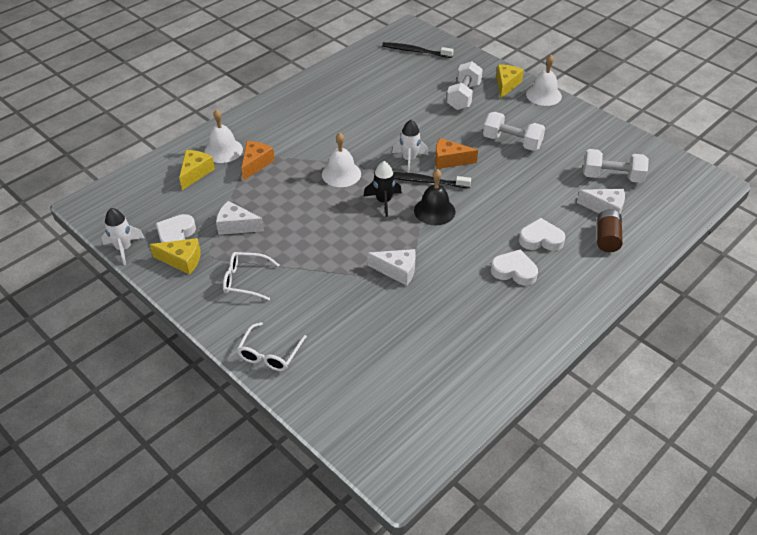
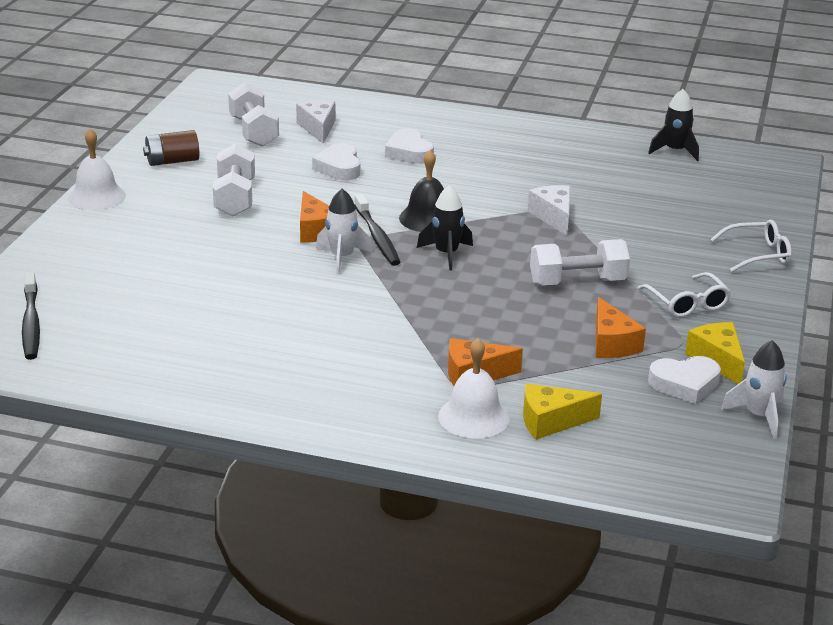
camera: 120 degrees left, 15 degrees down
(236, 226) = (612, 343): white cheese -> orange cheese
(341, 174) = (423, 298): white bell -> none
(460, 403) = (675, 151): none -> black rocket
(463, 96) = (146, 252): white dumbbell -> white dumbbell (577, 282)
(506, 85) = (88, 227): yellow cheese -> none
(514, 271) = (476, 157): white heart -> white heart (339, 167)
(607, 238) = (369, 121): brown battery -> brown battery (172, 161)

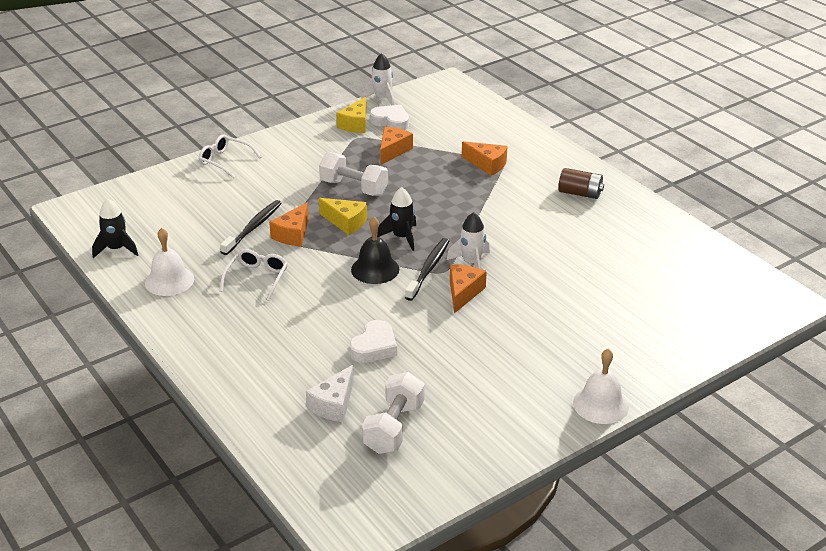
camera: 140 degrees left, 5 degrees up
(31, 323) = (723, 298): black toothbrush -> black toothbrush (253, 228)
(172, 161) = (502, 420): brown battery -> brown battery (580, 193)
(235, 198) = (490, 351): white dumbbell -> none
(409, 152) = (300, 338): white heart -> none
(473, 417) = (514, 147): white bell -> white bell (169, 280)
(551, 421) = (480, 132): yellow cheese -> yellow cheese (346, 222)
(553, 217) = (293, 234): white cheese -> orange cheese
(687, 304) = (317, 153): white glasses -> white glasses (257, 278)

